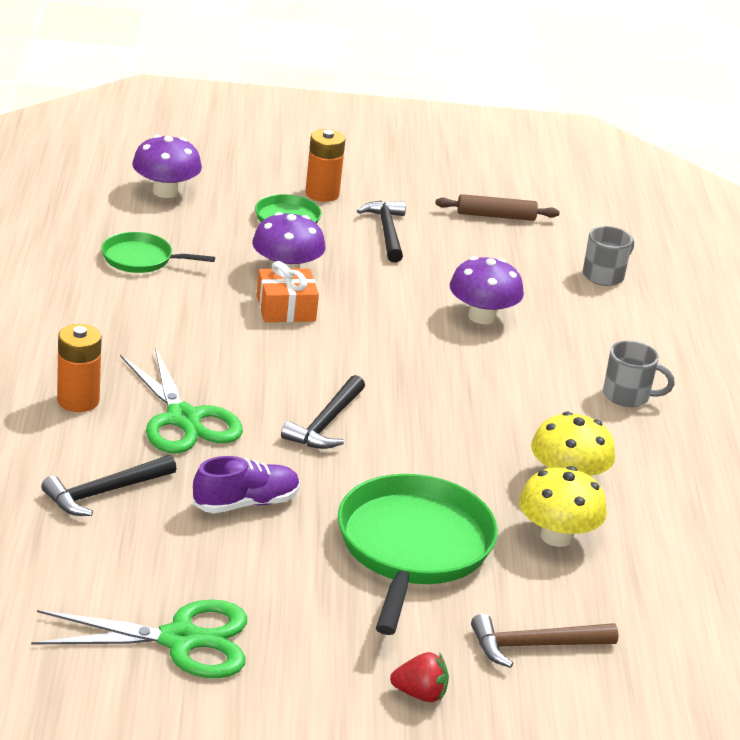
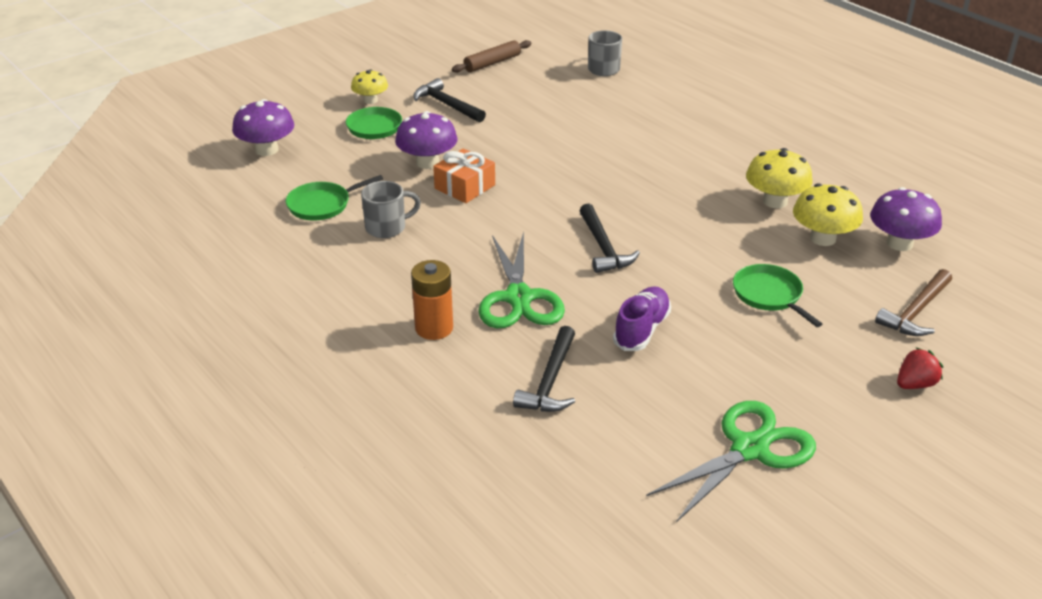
camera: 35 degrees left, 5 degrees up
(183, 419) = (519, 298): green scissors -> green scissors turned 60 degrees clockwise
(322, 194) = (370, 100): orange battery -> yellow mushroom
(413, 547) = (769, 295): green pan -> green pan, size x0.53
(482, 316) = (580, 128): purple mushroom -> purple mushroom (899, 243)
(628, 396) = (725, 133): grey mug -> grey mug (387, 227)

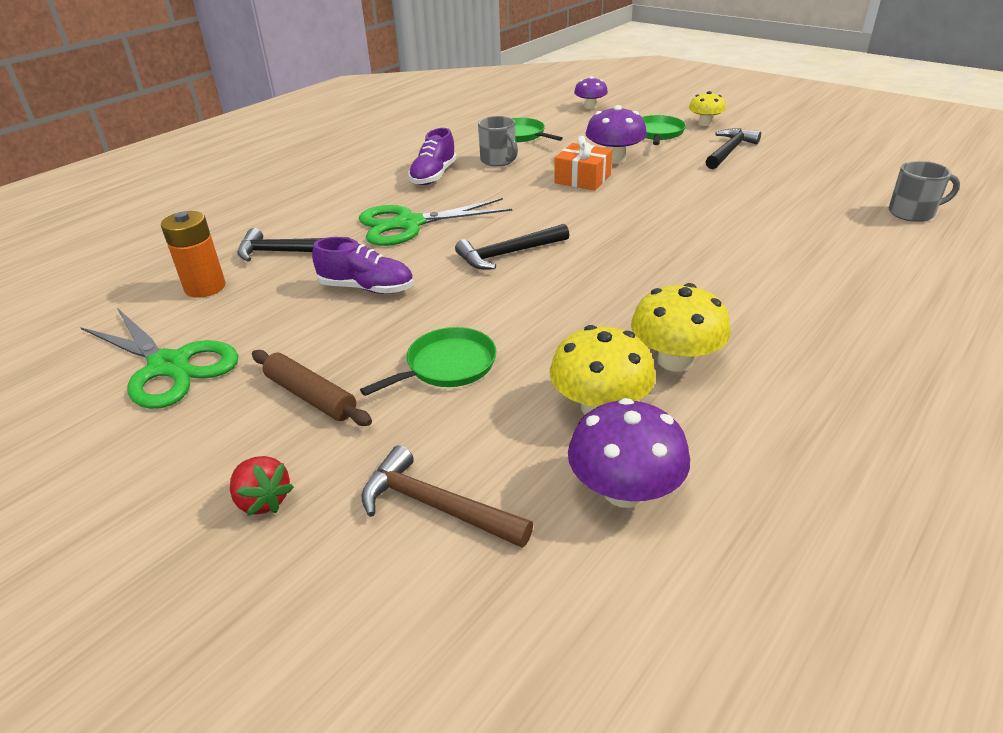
camera: 80 degrees right, 0 degrees up
(267, 150) = (590, 106): purple mushroom -> purple mushroom, size x0.65
(403, 273) = (433, 176): none -> purple shoe
(434, 328) = (360, 197): orange battery -> orange battery (205, 287)
(492, 63) = (844, 157): brown rolling pin -> brown rolling pin (310, 396)

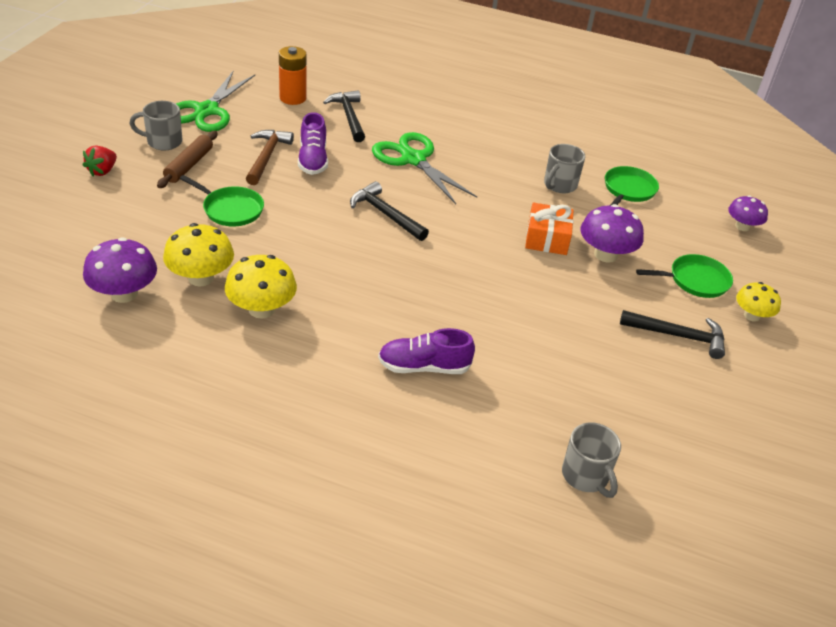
camera: 65 degrees right, 5 degrees up
(223, 419) = (163, 142): none -> grey mug
(433, 176) = (507, 155): purple shoe -> purple shoe (424, 367)
(436, 505) = (104, 227): brown hammer -> brown hammer (267, 157)

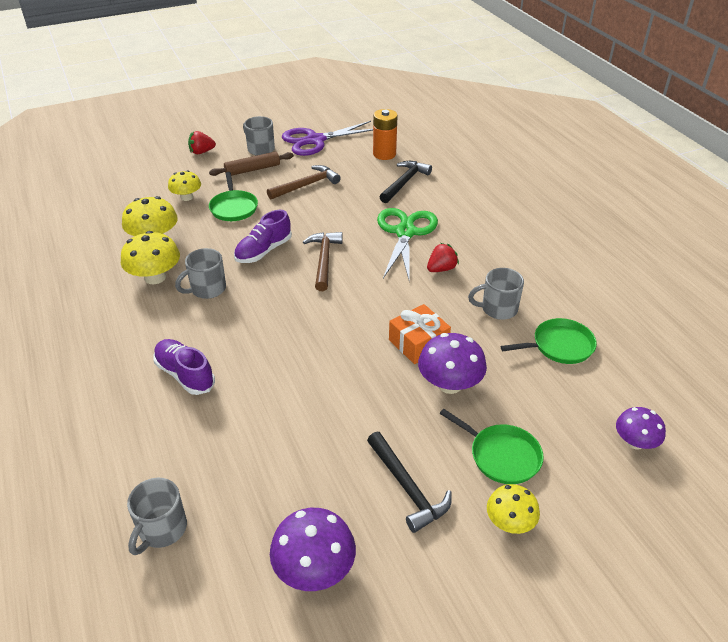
camera: 50 degrees right, 0 degrees up
(124, 293) = (105, 227): purple mushroom -> purple mushroom (314, 568)
(164, 222) = (186, 197): none -> yellow mushroom
(206, 111) = (315, 140): green scissors -> purple scissors
(313, 160) = (333, 200): purple shoe -> purple shoe (263, 251)
(327, 292) = (207, 289): none -> grey mug
(386, 214) = (324, 260): black hammer -> brown hammer
(481, 175) = (441, 269): none -> red strawberry

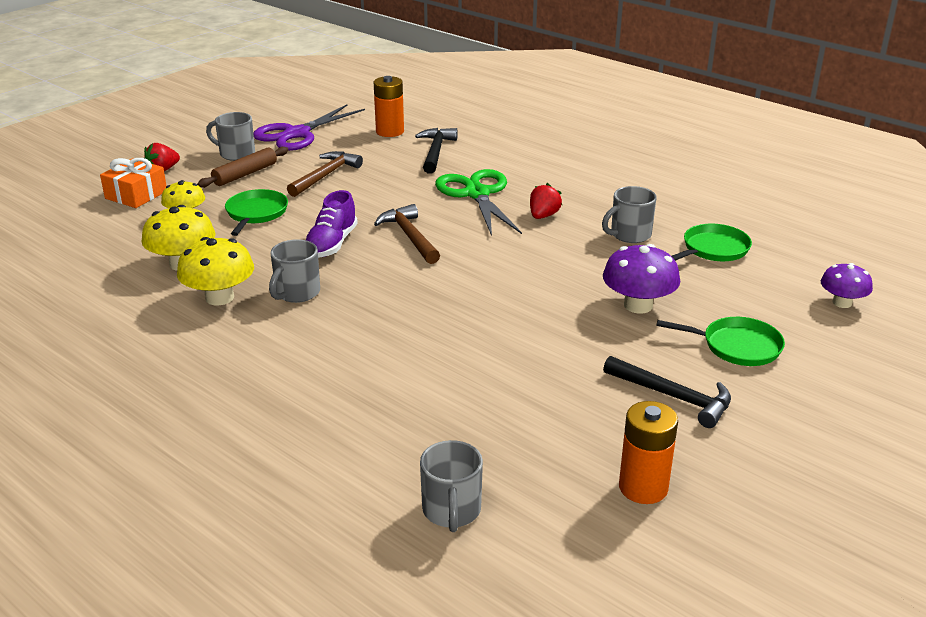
camera: 25 degrees left, 10 degrees down
(185, 374) = (345, 374): purple shoe -> none
(233, 208) = (256, 213): green pan -> green pan turned 135 degrees counterclockwise
(314, 568) = (643, 487): purple mushroom -> orange battery
(418, 343) = (576, 281): orange gift -> orange gift (136, 195)
(510, 522) = (789, 393): yellow mushroom -> none

